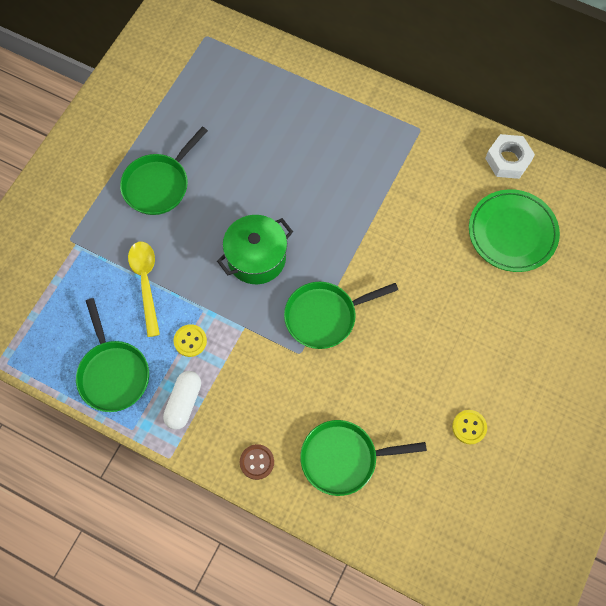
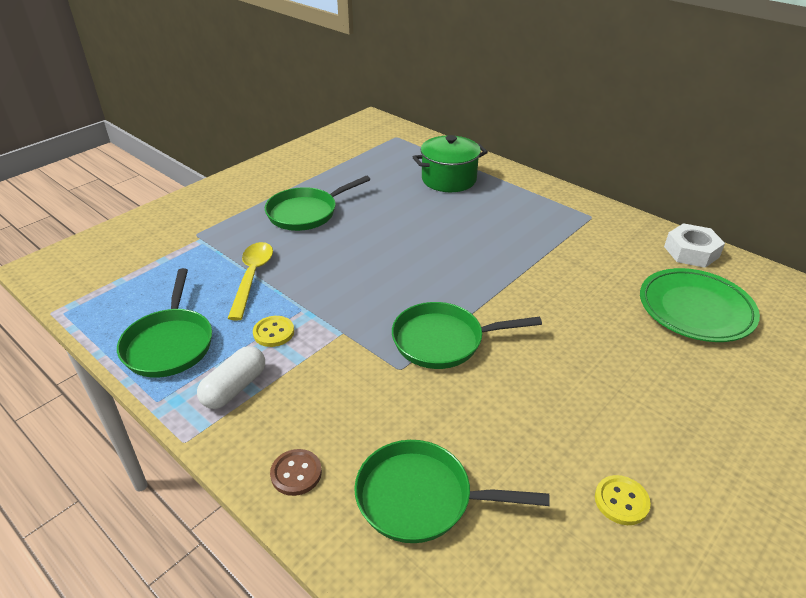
camera: 15 degrees right, 30 degrees down
(256, 258) = (382, 279): green pot -> green pot (449, 179)

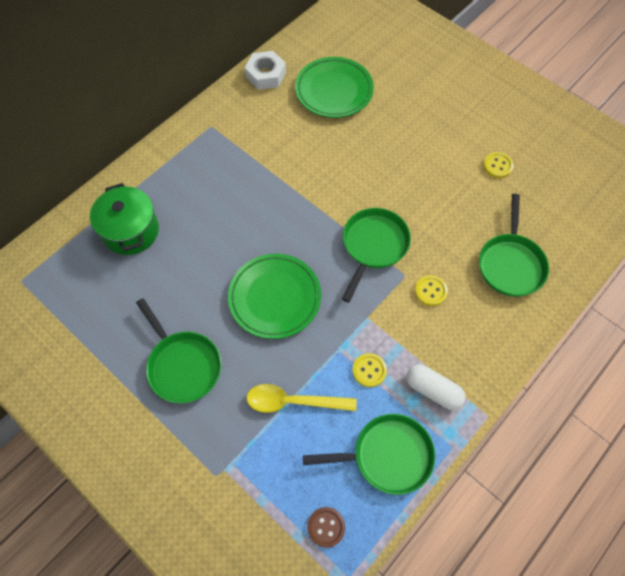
camera: 90 degrees left, 25 degrees up
(296, 473) = (503, 336): brown button -> brown button (326, 527)
(373, 264) = (275, 298): none -> green plate
(375, 394) = (430, 291): none -> yellow button
(443, 341) = (373, 246): green pan -> green pan turned 150 degrees counterclockwise

